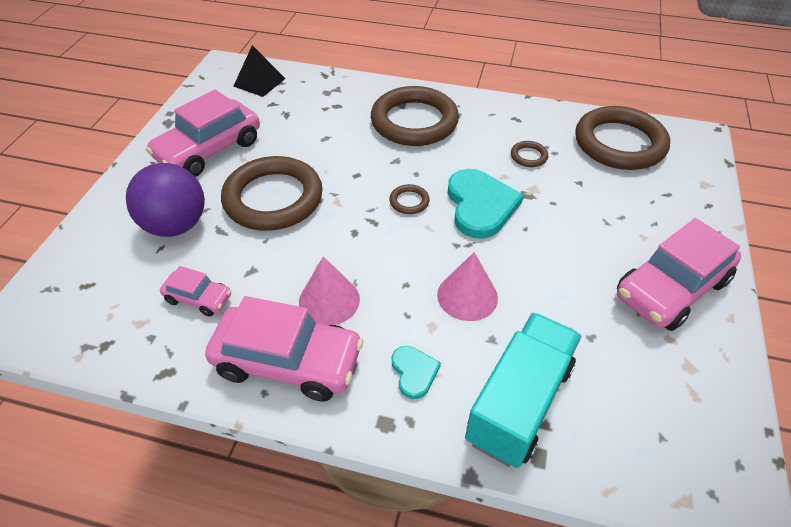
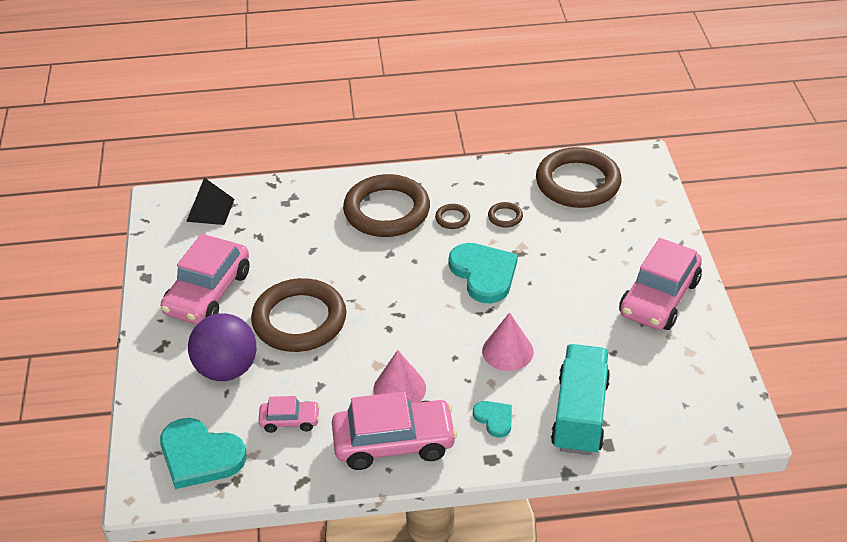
camera: 20 degrees left, 5 degrees down
(89, 306) = (200, 456): none -> turquoise heart
(409, 201) = (421, 288): brown ring -> brown ring (452, 218)

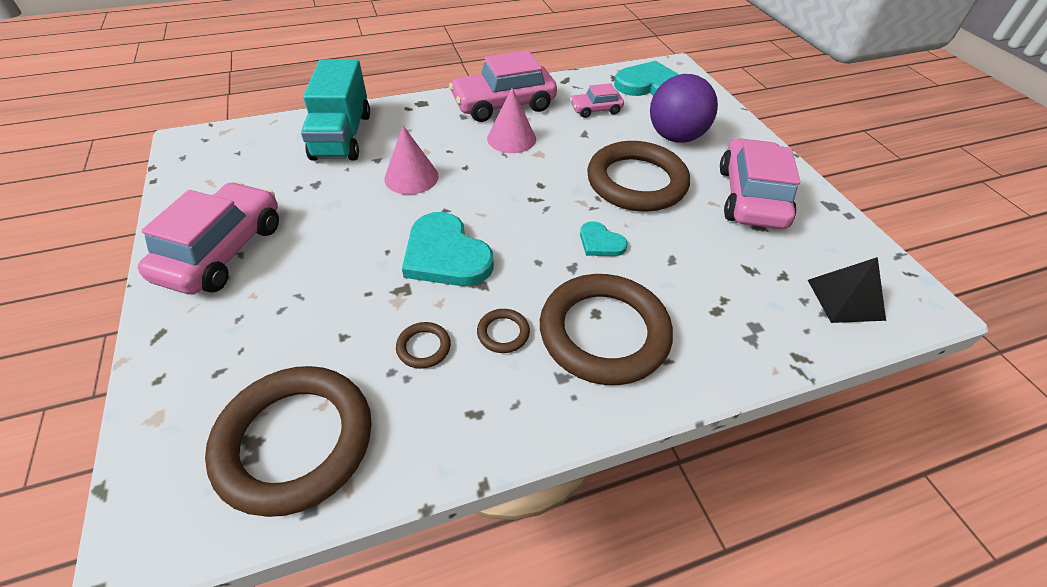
camera: 165 degrees right, 5 degrees up
(494, 419) = (421, 126): turquoise heart -> turquoise heart (600, 242)

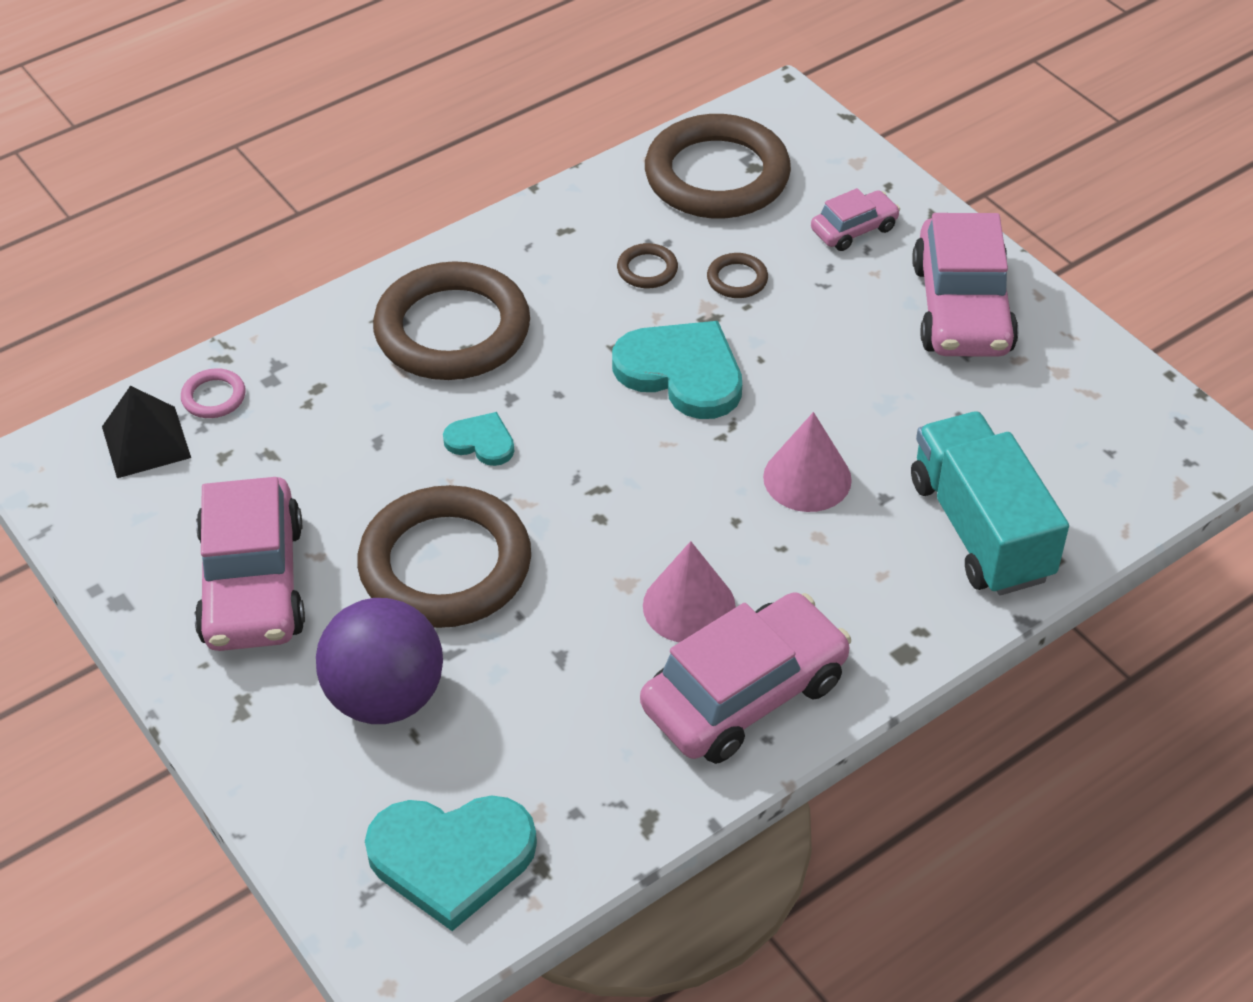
camera: 165 degrees right, 0 degrees up
(503, 333) = (567, 303): brown ring -> brown ring (737, 279)
(596, 110) = (555, 733): pink car -> pink car (854, 229)
(800, 323) = (214, 397): none -> pink ring

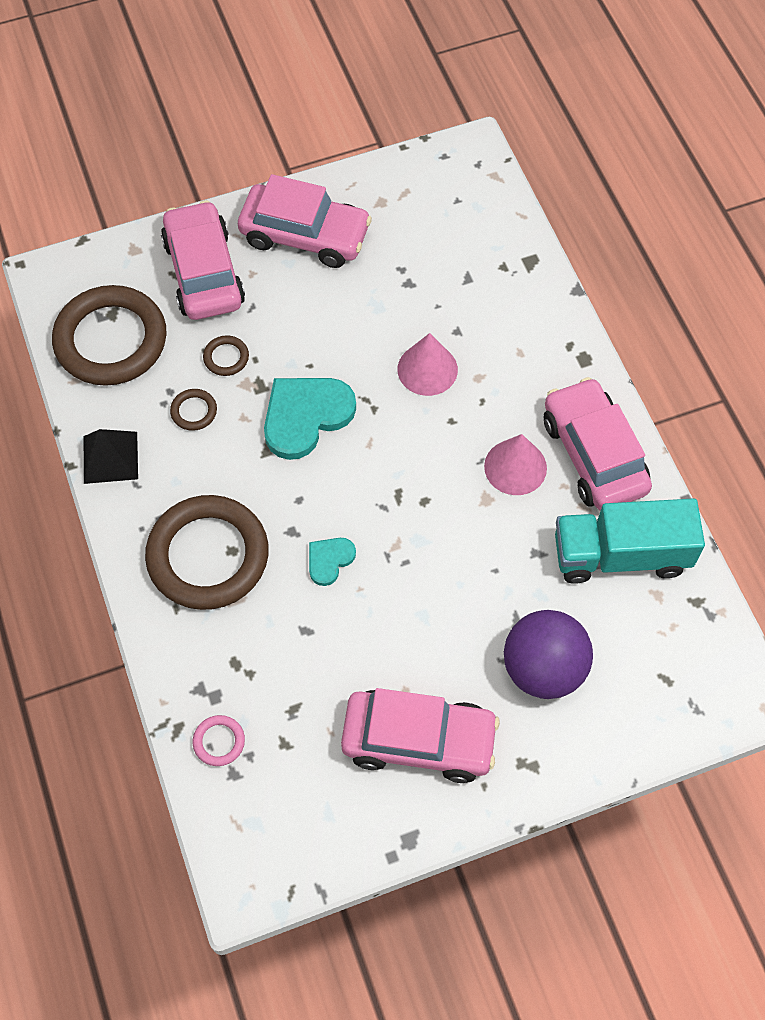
camera: 75 degrees left, 15 degrees up
(146, 442) = (250, 800): black pyramid -> black pyramid (110, 457)
(445, 565) = (438, 607): brown ring -> none
(451, 858) = (680, 652): turquoise heart -> none
(854, 229) = (203, 272): pink car -> pink car, size x1.97
(980, 529) = (499, 288): turquoise truck -> turquoise truck (621, 554)

